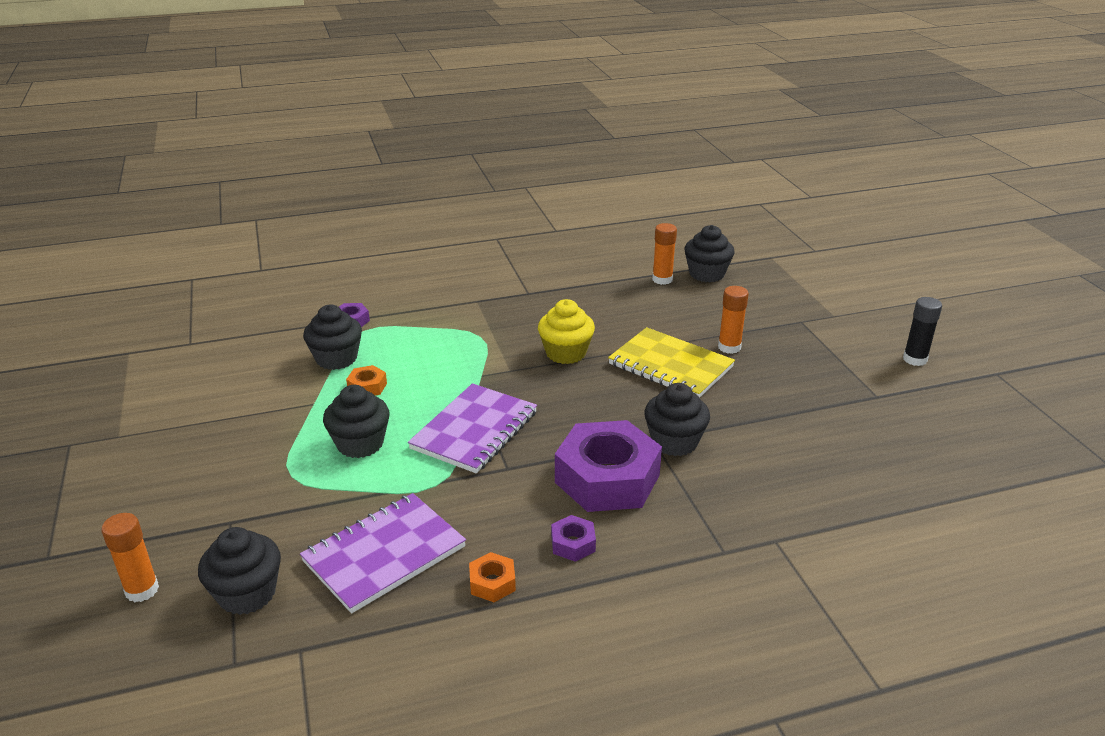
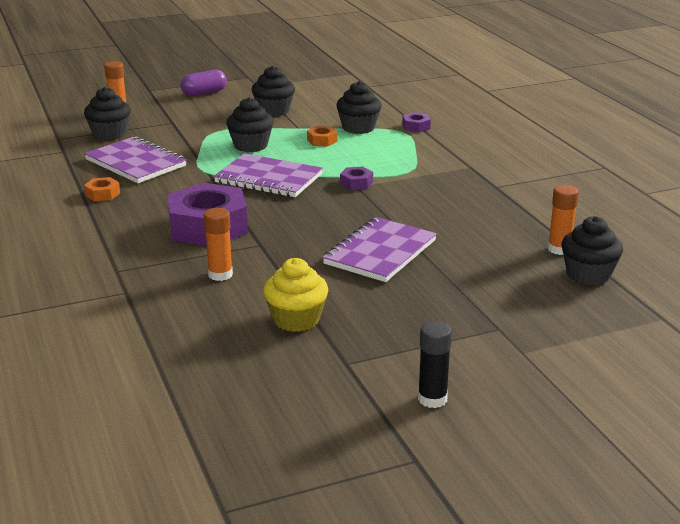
camera: 85 degrees right, 5 degrees down
(112, 490) = (204, 93): none -> purple capsule
(566, 353) = (390, 206): yellow cupcake -> yellow cupcake (296, 319)
(573, 544) = (135, 217): purple nut -> purple nut (356, 183)
(670, 366) = (380, 252): yellow notebook -> purple notebook
(674, 442) = (257, 253): black cupcake -> black cupcake (273, 111)
(729, 347) = (424, 283): orange glue stick -> orange glue stick (220, 275)

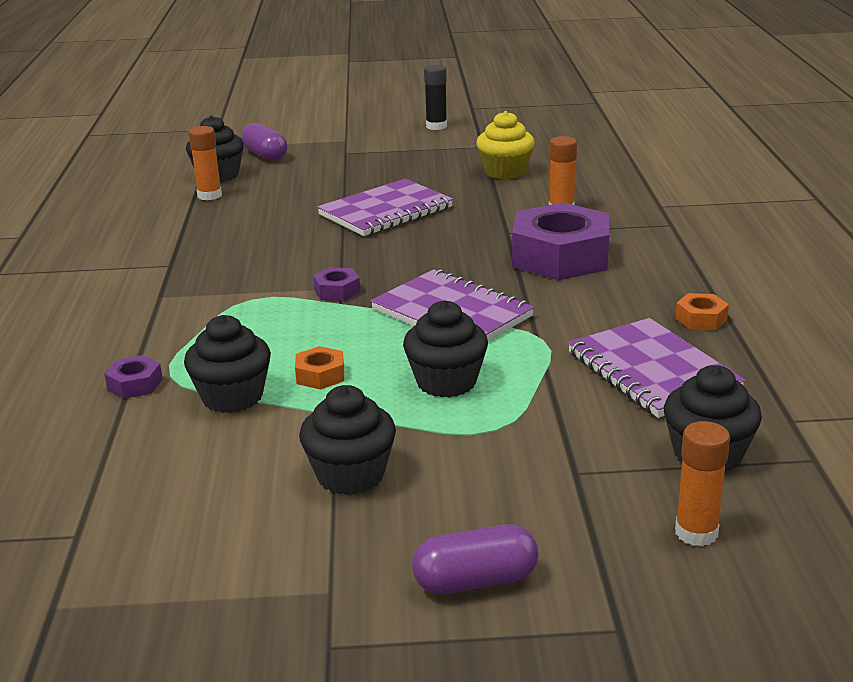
camera: 160 degrees left, 0 degrees up
(582, 311) = (265, 155): none -> purple capsule

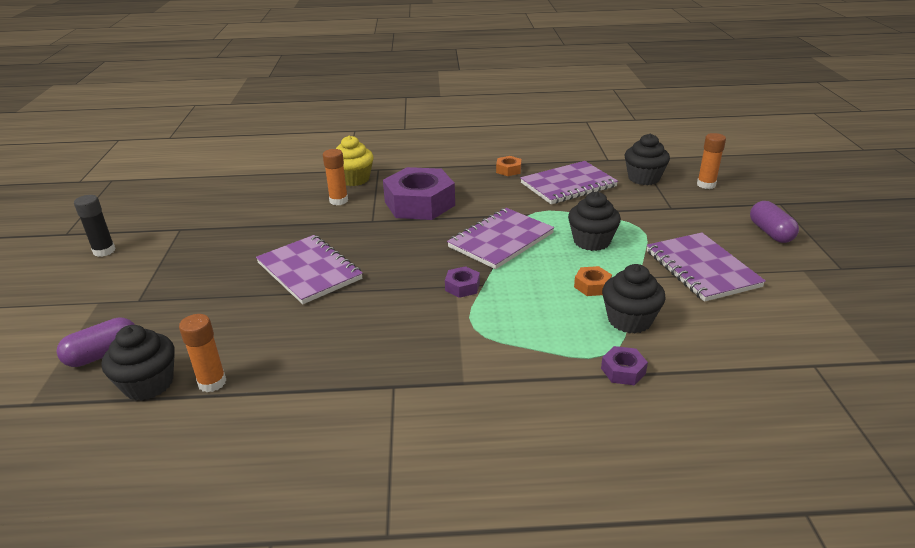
camera: 90 degrees left, 5 degrees up
(350, 475) = (702, 269): black cupcake -> purple notebook
(505, 172) = (250, 220): yellow cupcake -> yellow cupcake (354, 179)

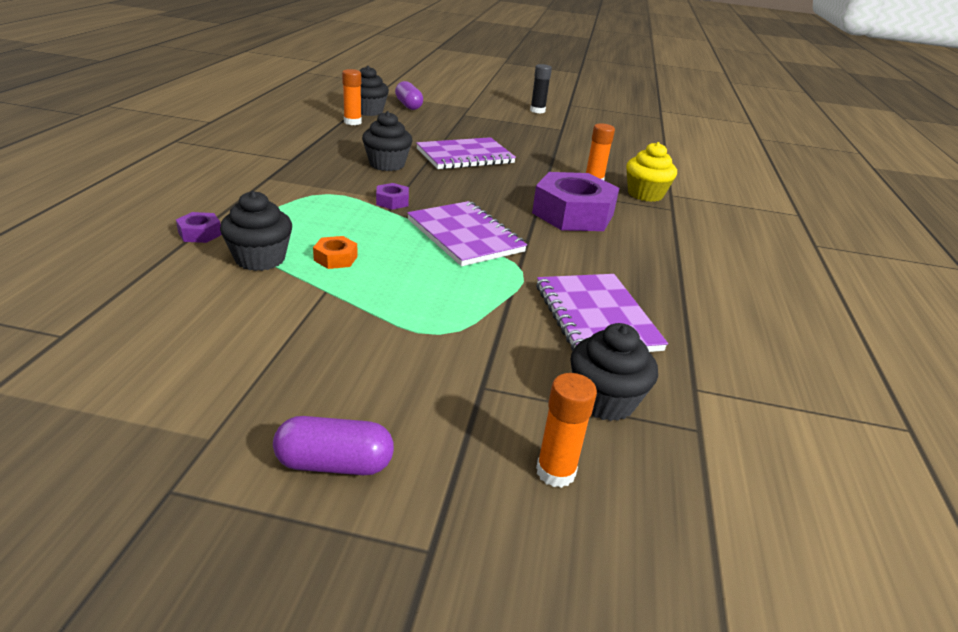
camera: 100 degrees right, 0 degrees up
(508, 170) = (659, 284): orange nut -> none
(591, 241) = (426, 286): black cupcake -> black cupcake (387, 164)
(702, 269) = (301, 341): purple notebook -> none

